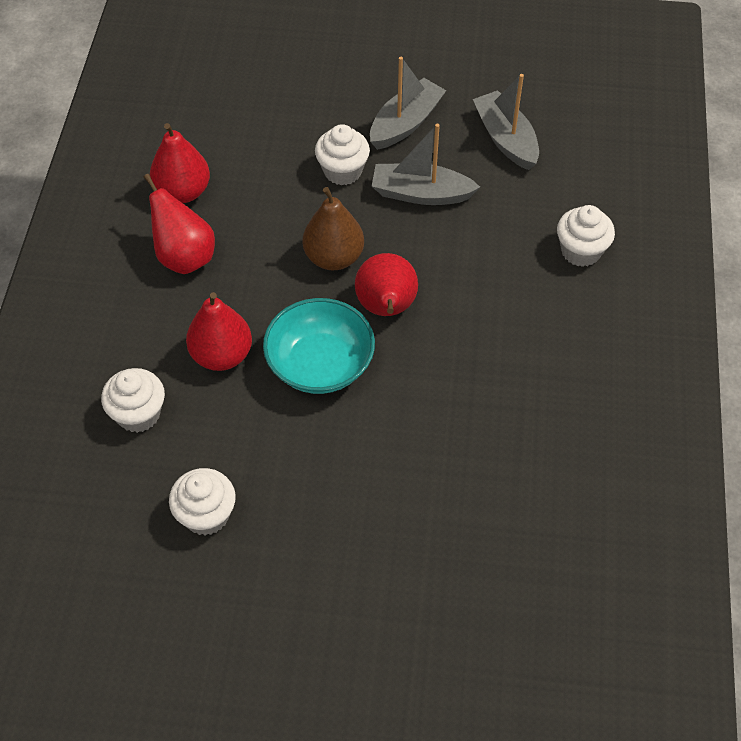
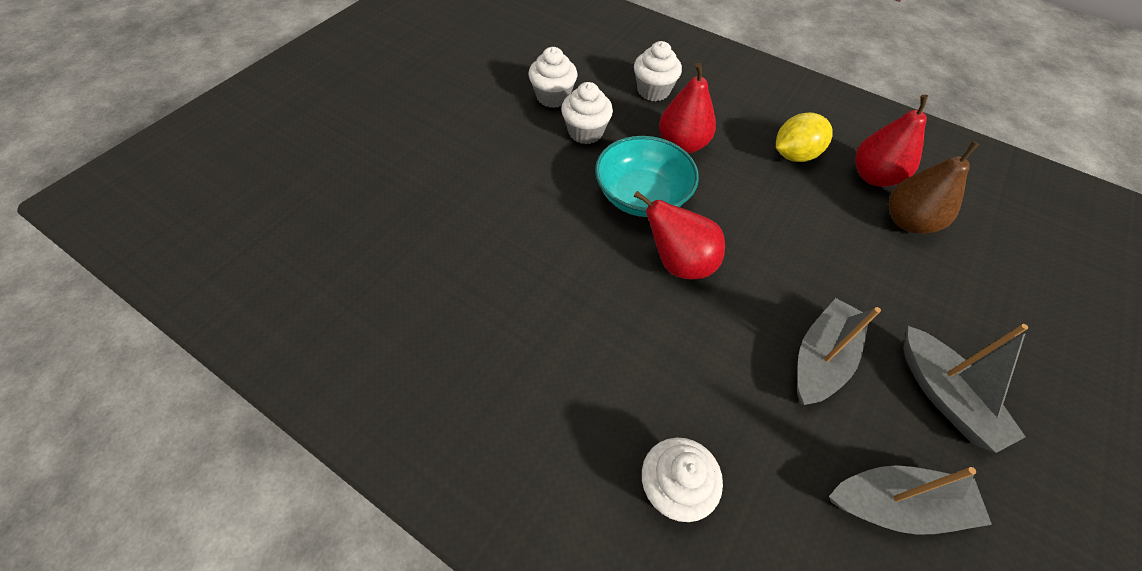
camera: 115 degrees right, 0 degrees up
(184, 257) = (794, 155): red pear -> yellow lemon
(334, 257) = (756, 249): brown pear -> brown pear (908, 221)
(342, 171) = (874, 302): white cupcake -> white cupcake (585, 132)

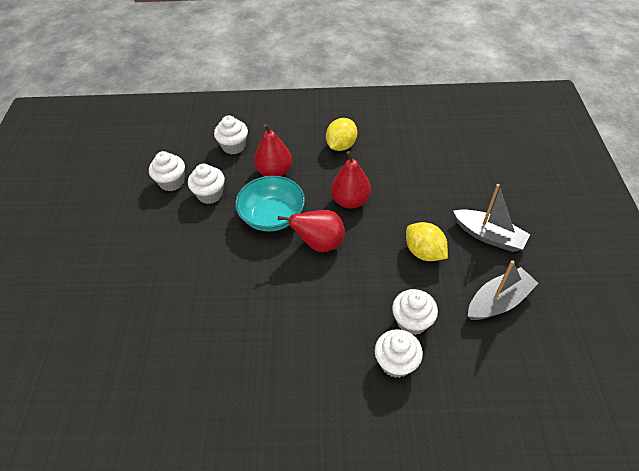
camera: 30 degrees left, 5 degrees down
(736, 445) = (412, 321): none -> white cupcake
(821, 359) = (424, 252): grey boat -> yellow lemon
(874, 176) = (389, 137): red pear -> red pear (350, 201)
(908, 221) = (421, 153): brown pear -> none

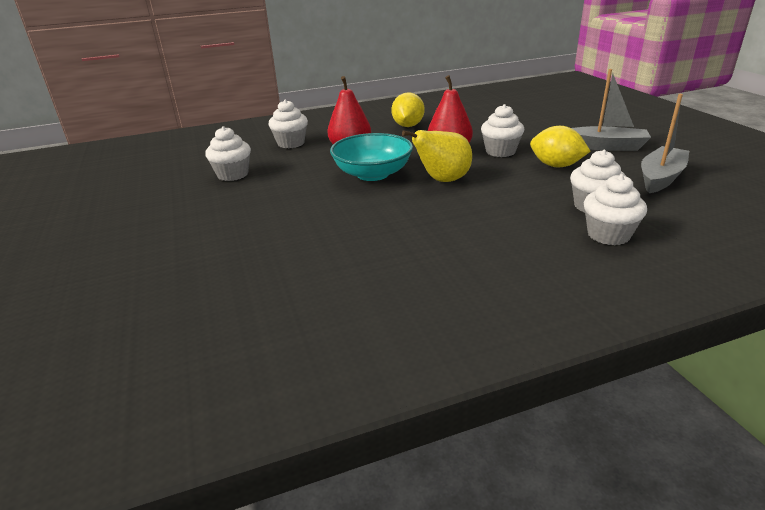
camera: 20 degrees left, 20 degrees down
(210, 194) = (287, 174): white cupcake -> white cupcake (500, 151)
(319, 243) = (442, 180): red pear -> yellow pear

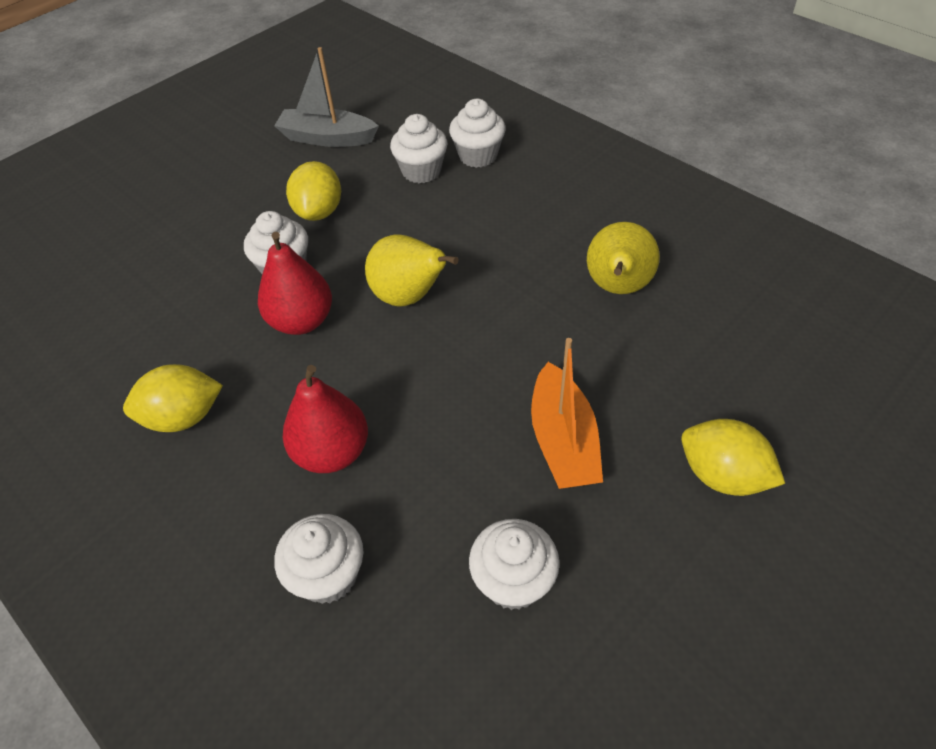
camera: 115 degrees left, 20 degrees up
(194, 241) = (722, 475): none -> yellow lemon
(282, 201) = (563, 440): none -> orange boat
(372, 174) = (421, 377): turquoise bowl -> none
(379, 254) = (617, 287): none -> yellow pear
(605, 146) = (239, 183): grey boat -> none

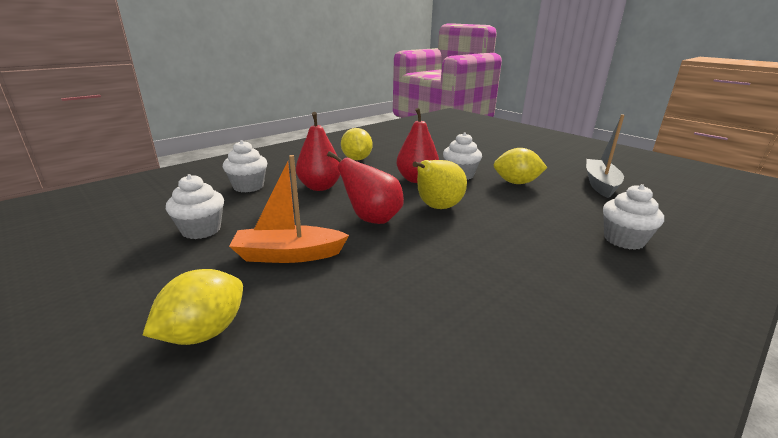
camera: 90 degrees right, 25 degrees down
(421, 171) = (583, 215): white cupcake -> none
(452, 365) = (372, 219): none -> red pear
(617, 287) = (452, 301): yellow pear -> none

